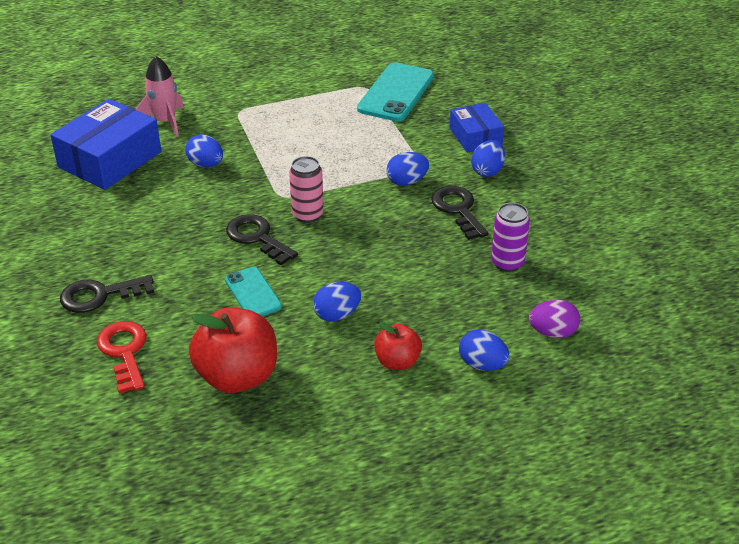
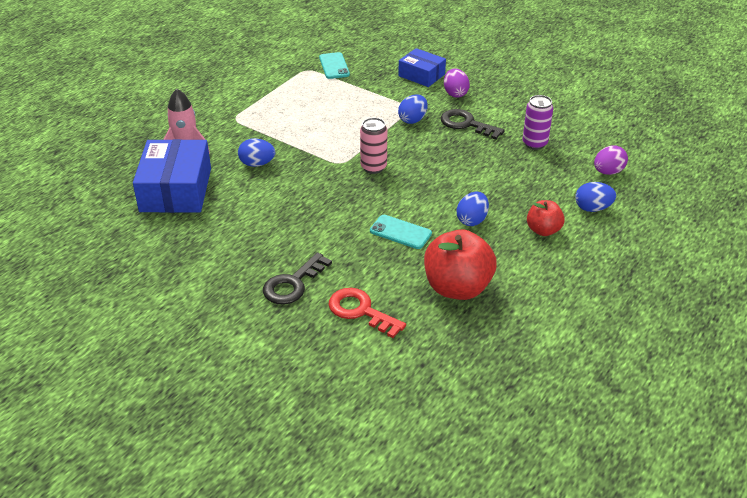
camera: 35 degrees left, 0 degrees up
(257, 238) = (358, 196): black key -> none
(396, 93) = (334, 66): turquoise phone -> turquoise phone, size x0.58
(487, 171) = (455, 93): blue egg -> purple egg

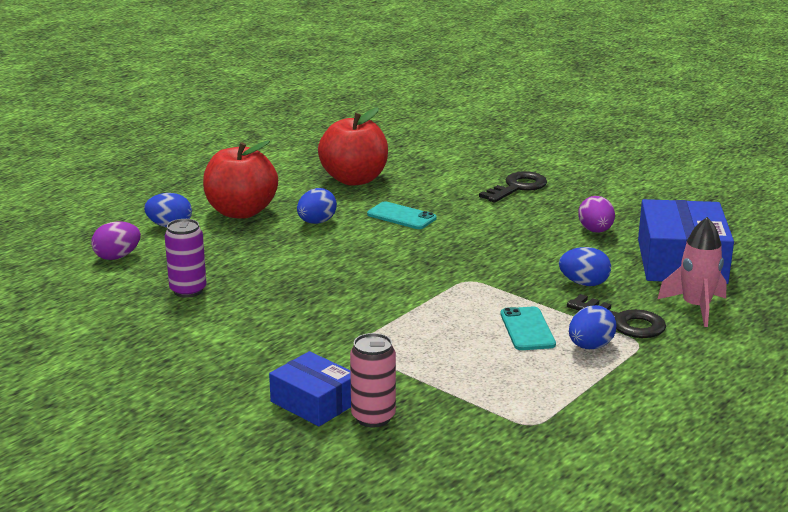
camera: 175 degrees left, 15 degrees down
(334, 66) = (479, 429): turquoise phone -> turquoise phone (527, 329)
(360, 311) = (451, 170): red key -> none
(373, 167) = (423, 273): pink can -> pink can (373, 417)
(412, 120) = (353, 328): blue egg -> blue egg (590, 346)
(455, 93) = (267, 366): purple egg -> purple egg (595, 231)
(466, 124) = (272, 319): black key -> black key (623, 321)
(543, 230) = (241, 212): red apple -> red apple, size x1.80

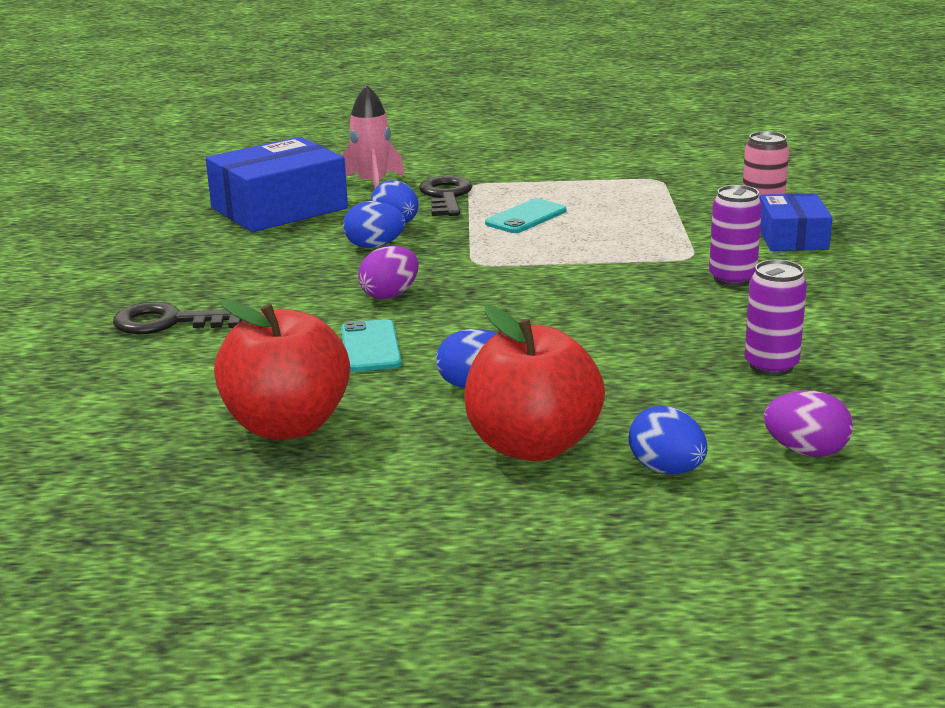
camera: 130 degrees left, 0 degrees up
(297, 340) = (732, 279): none -> purple can
(590, 346) = (511, 194): blue egg -> blue egg (374, 246)
(595, 231) = (255, 253): purple egg -> purple egg (390, 295)

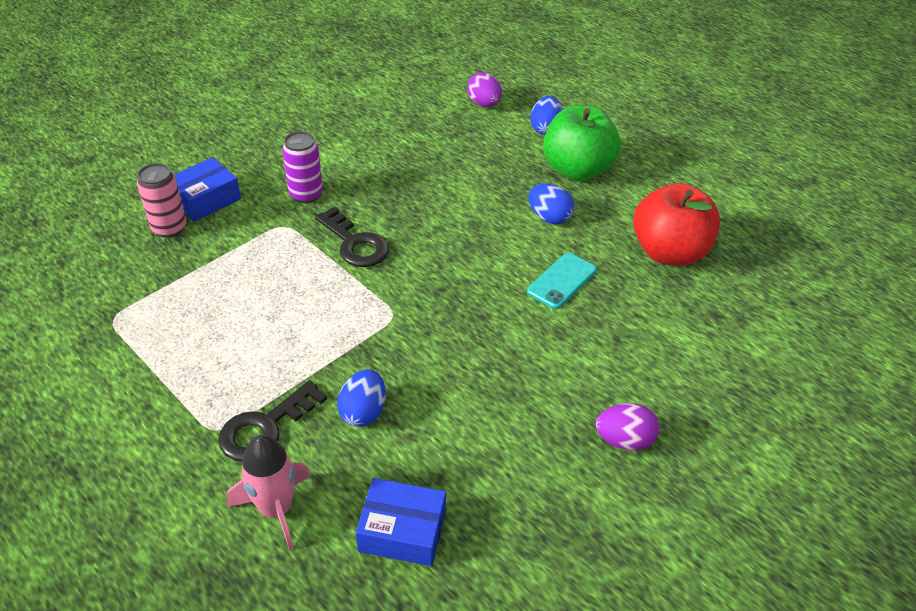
camera: 135 degrees left, 20 degrees up
(169, 322) = (654, 399): black key -> black key (355, 243)
(279, 208) = (402, 531): blue box -> blue box, size x0.59
(374, 246) = (420, 391): blue egg -> none
(390, 295) = (489, 321): purple egg -> purple egg (624, 440)
(526, 217) = (275, 344): turquoise phone -> none
(532, 446) = (577, 170): red apple -> green apple
(771, 366) = (412, 140): purple can -> none

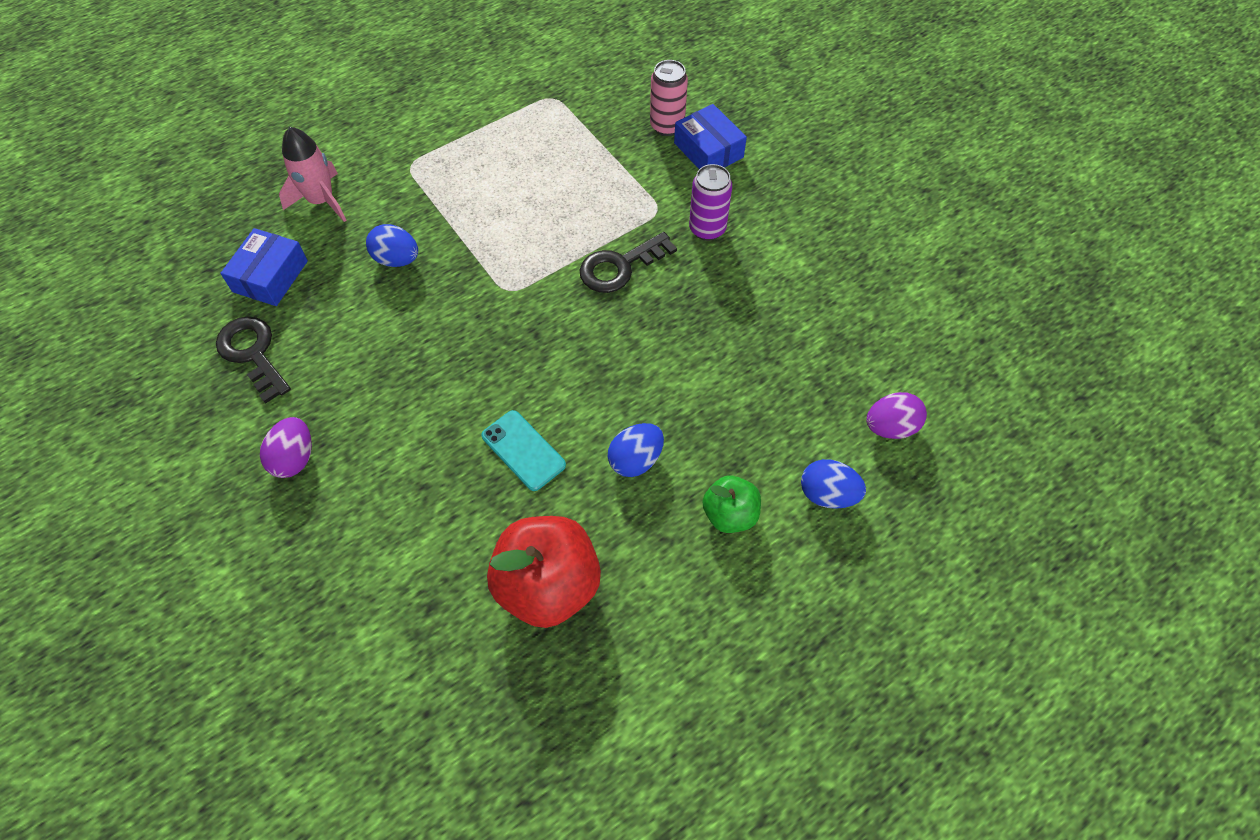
camera: 100 degrees right, 15 degrees up
(265, 427) = (402, 195): black key -> black key (253, 353)
(577, 170) = (730, 514): green apple -> green apple, size x0.56

